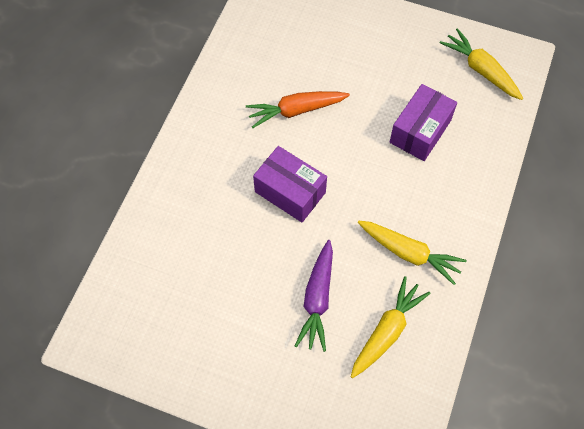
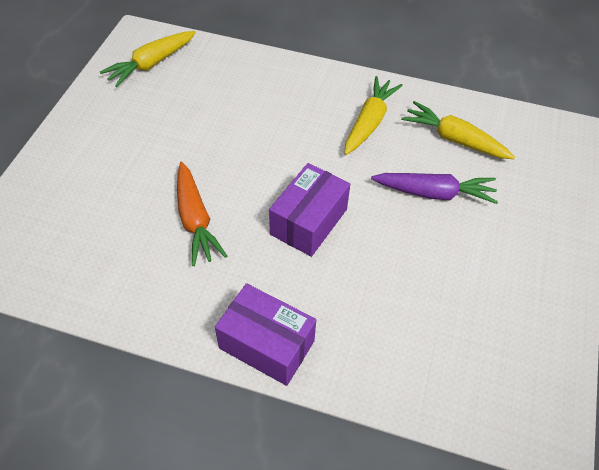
camera: 95 degrees left, 10 degrees down
(420, 131) = (226, 111): purple box -> purple box (266, 344)

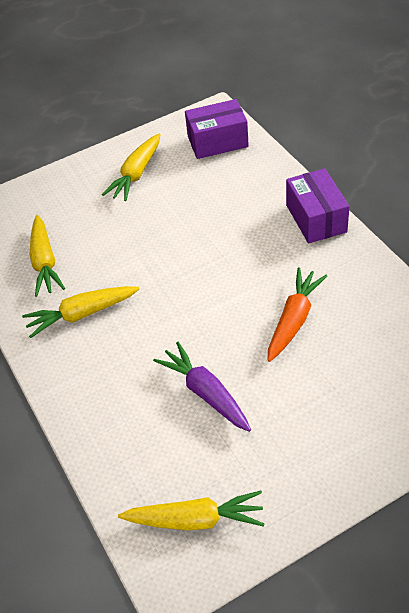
camera: 130 degrees left, 5 degrees down
(309, 222) = (215, 269): purple box -> purple box (217, 141)
(435, 193) = (111, 237): purple carrot -> purple carrot (205, 392)
(506, 273) = (136, 174): none -> yellow carrot

